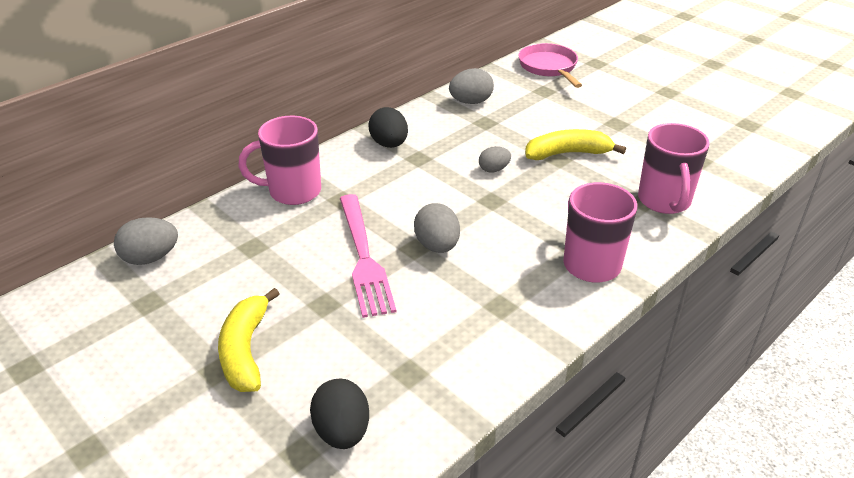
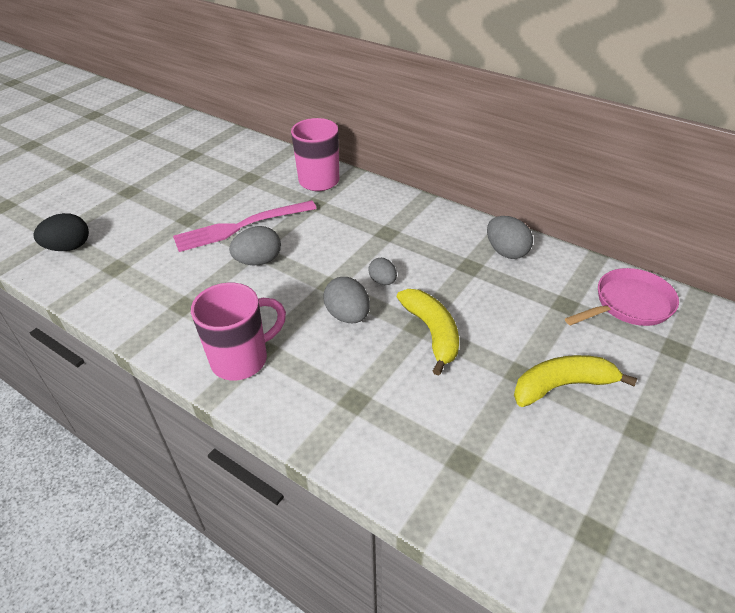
camera: 80 degrees right, 5 degrees up
(150, 258) = (234, 144): grey egg -> grey egg (348, 315)
(245, 350) = (145, 197): yellow banana -> yellow banana (562, 386)
(389, 144) = (403, 213): black egg -> none
(664, 201) = (359, 420): pink mug -> none

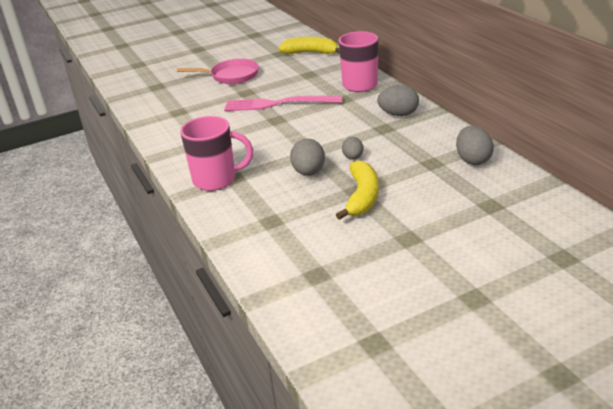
camera: 30 degrees right, 10 degrees down
(69, 247) = (159, 95): black egg -> none
(258, 261) = (273, 127): grey egg -> grey egg (398, 114)
(562, 386) = (435, 254): yellow banana -> yellow banana (311, 53)
(629, 304) = (550, 218): pink pan -> pink pan (231, 76)

